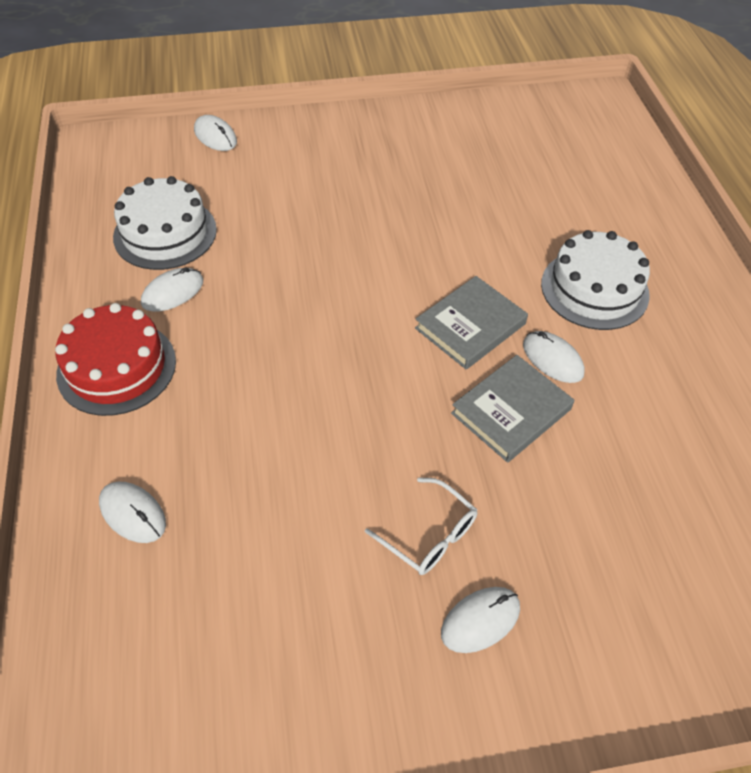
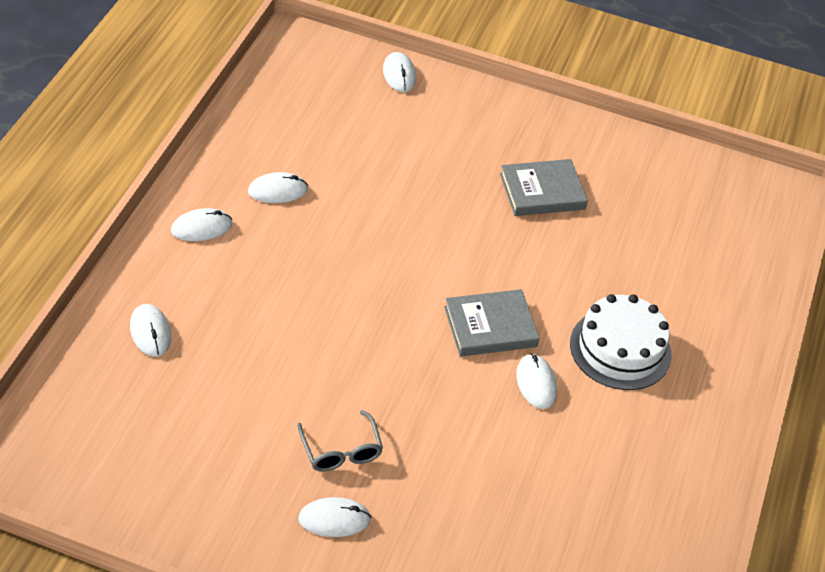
camera: 25 degrees right, 5 degrees down
(117, 367) = (201, 227): red cake -> white mouse
(165, 233) = (303, 140): white cake -> none
(429, 535) = (341, 451): white glasses -> grey glasses
(511, 411) = (470, 403): grey book -> grey book (542, 192)

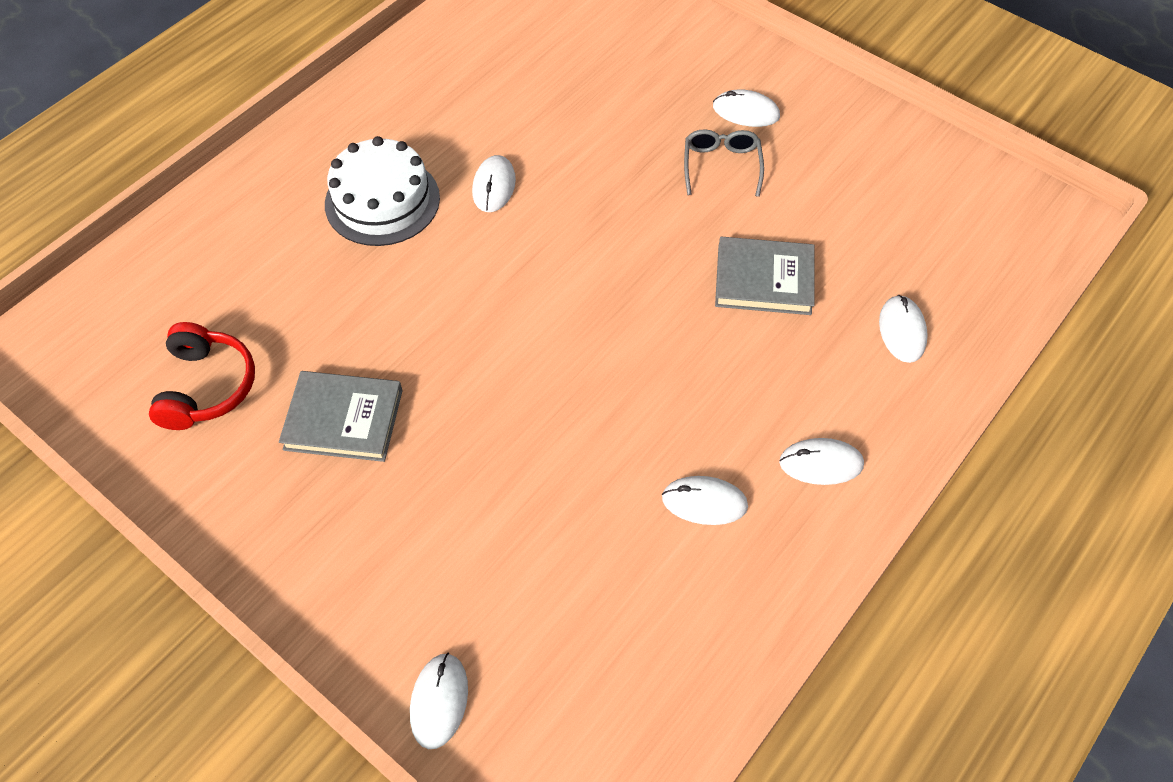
camera: 155 degrees left, 10 degrees up
(490, 327) = (510, 254): grey book -> grey book (764, 280)
(646, 193) = (207, 386): none -> red headphones

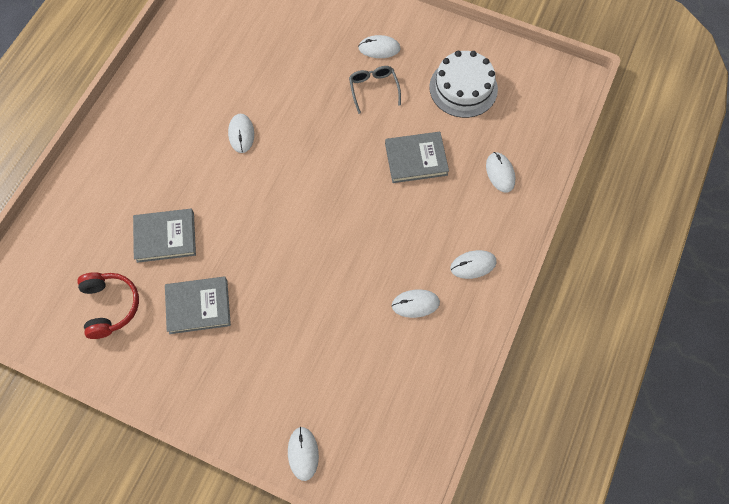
camera: 15 degrees left, 10 degrees up
(328, 305) = (165, 237): none -> grey book
(382, 201) = (176, 160): white cake -> white cake (463, 88)

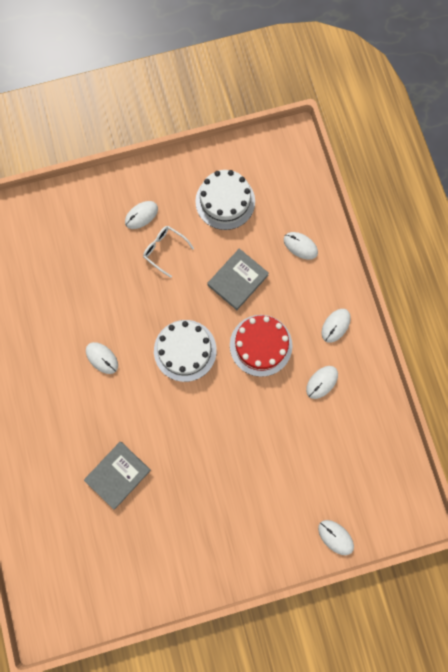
camera: 40 degrees left, 10 degrees up
(110, 306) = (125, 553): red headphones -> none
(198, 306) = (185, 502): grey book -> none
(316, 181) = (185, 350): none -> white cake
(373, 89) = (164, 250): grey glasses -> white glasses
(387, 228) = (261, 345): none -> red cake

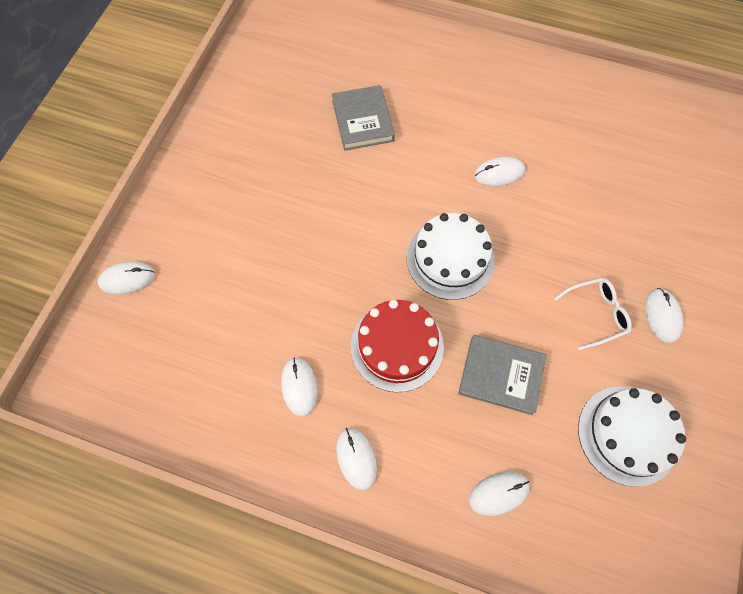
camera: 125 degrees right, 10 degrees down
(237, 280) = (501, 375): grey book -> grey book turned 60 degrees counterclockwise

